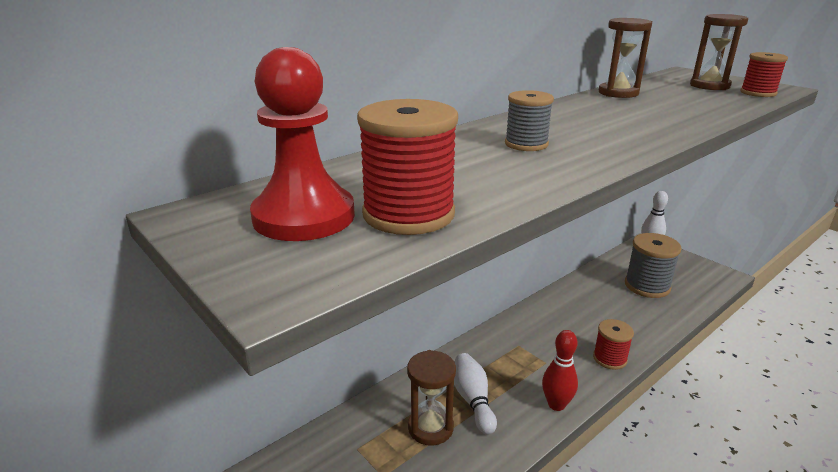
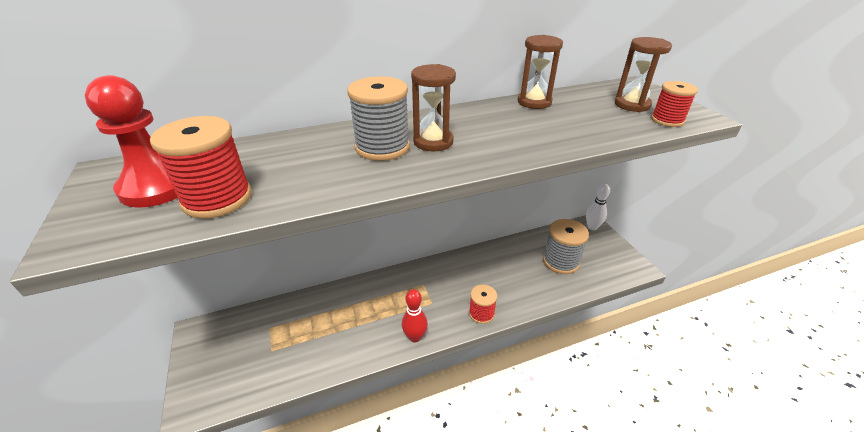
camera: 20 degrees right, 10 degrees up
(430, 428) = (321, 327): brown hourglass -> brown hourglass (433, 142)
(473, 400) = (362, 316): white bowling pin -> none
(526, 144) = (382, 147): grey spool -> grey spool, size x1.60

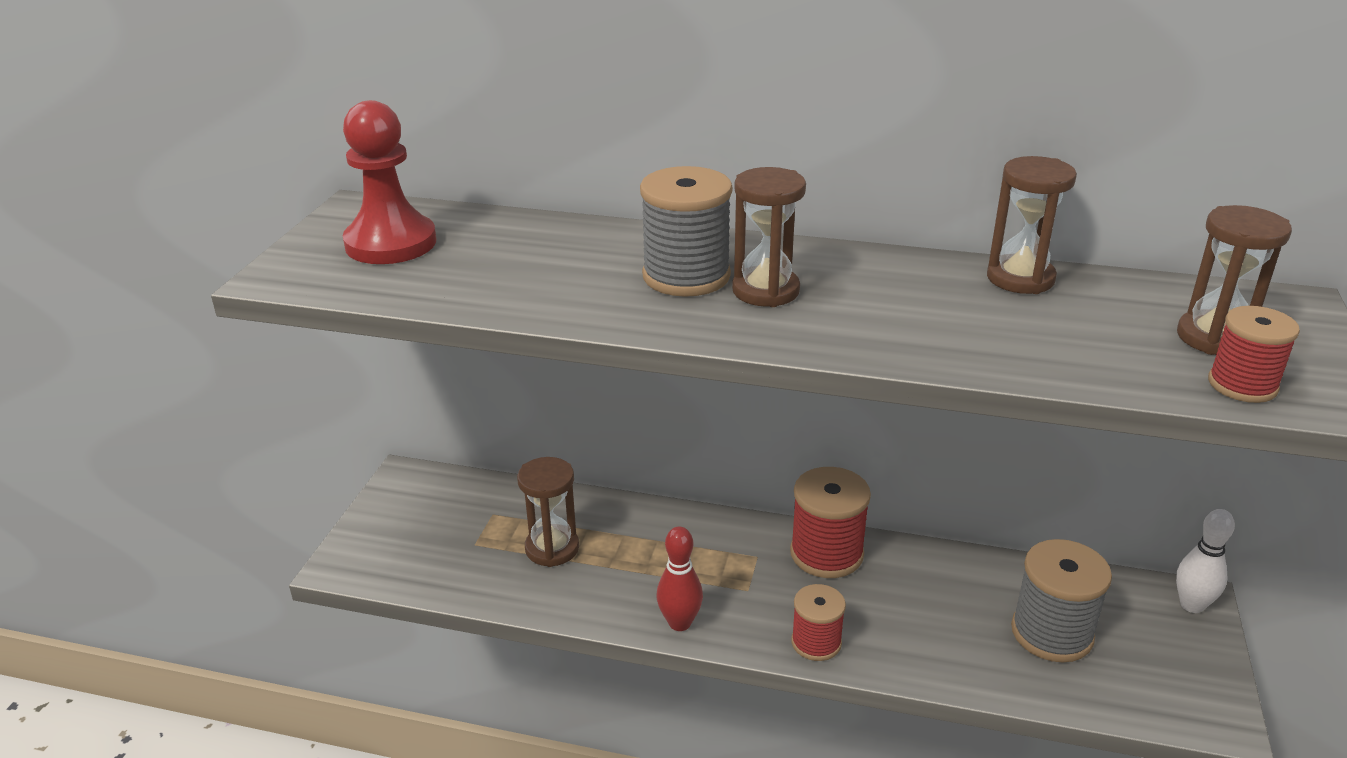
camera: 35 degrees right, 5 degrees down
(217, 199) = (436, 277): red spool -> red spool (826, 554)
(319, 330) = (552, 548): none -> brown hourglass

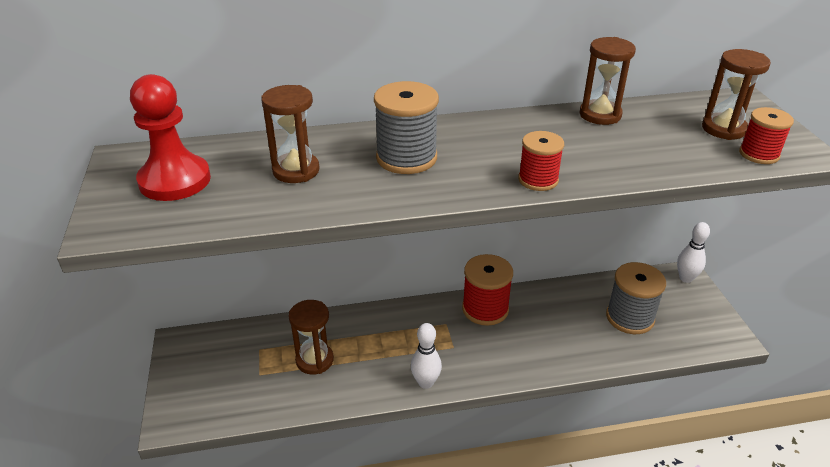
camera: 25 degrees left, 5 degrees up
(679, 623) = (425, 382): red bowling pin -> white bowling pin
(765, 291) = (464, 157): brown hourglass -> brown hourglass (296, 170)
(816, 642) = (512, 367): red spool -> red spool (538, 180)

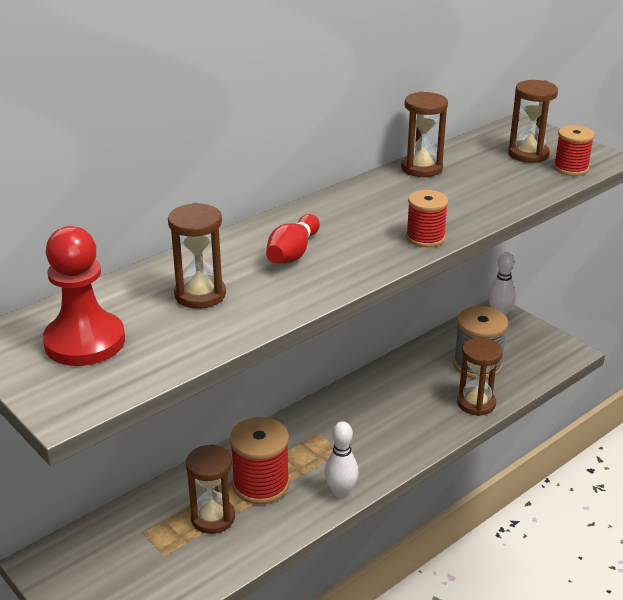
camera: 30 degrees left, 5 degrees down
(406, 158) = (293, 253): grey spool -> red bowling pin
(485, 309) = (344, 405): red spool -> red spool (261, 484)
(602, 352) = (476, 403): none -> brown hourglass

